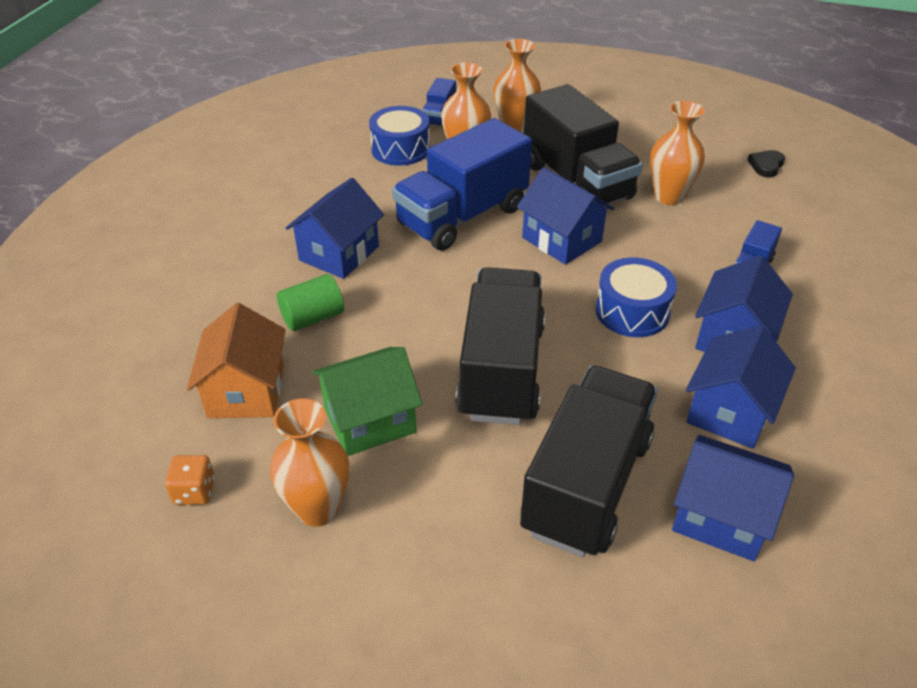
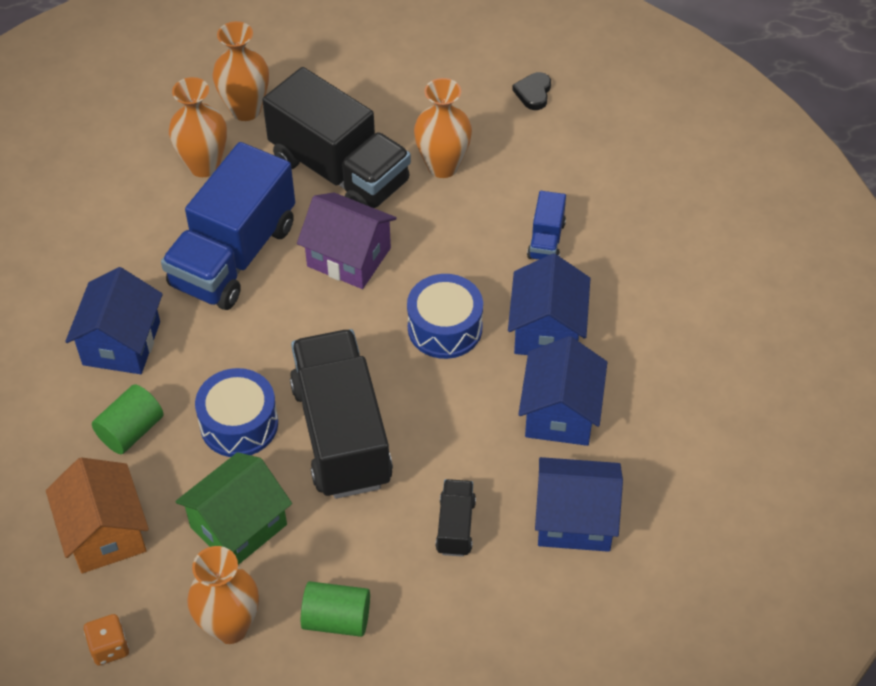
camera: 20 degrees left, 10 degrees up
(400, 149) = (126, 177): blue drum -> blue drum (239, 424)
(428, 536) = (337, 619): none -> green cylinder
(439, 116) = (151, 113): blue truck -> none
(561, 239) = (349, 257): blue house -> purple house
(586, 484) = (455, 526): black truck -> black truck, size x0.44

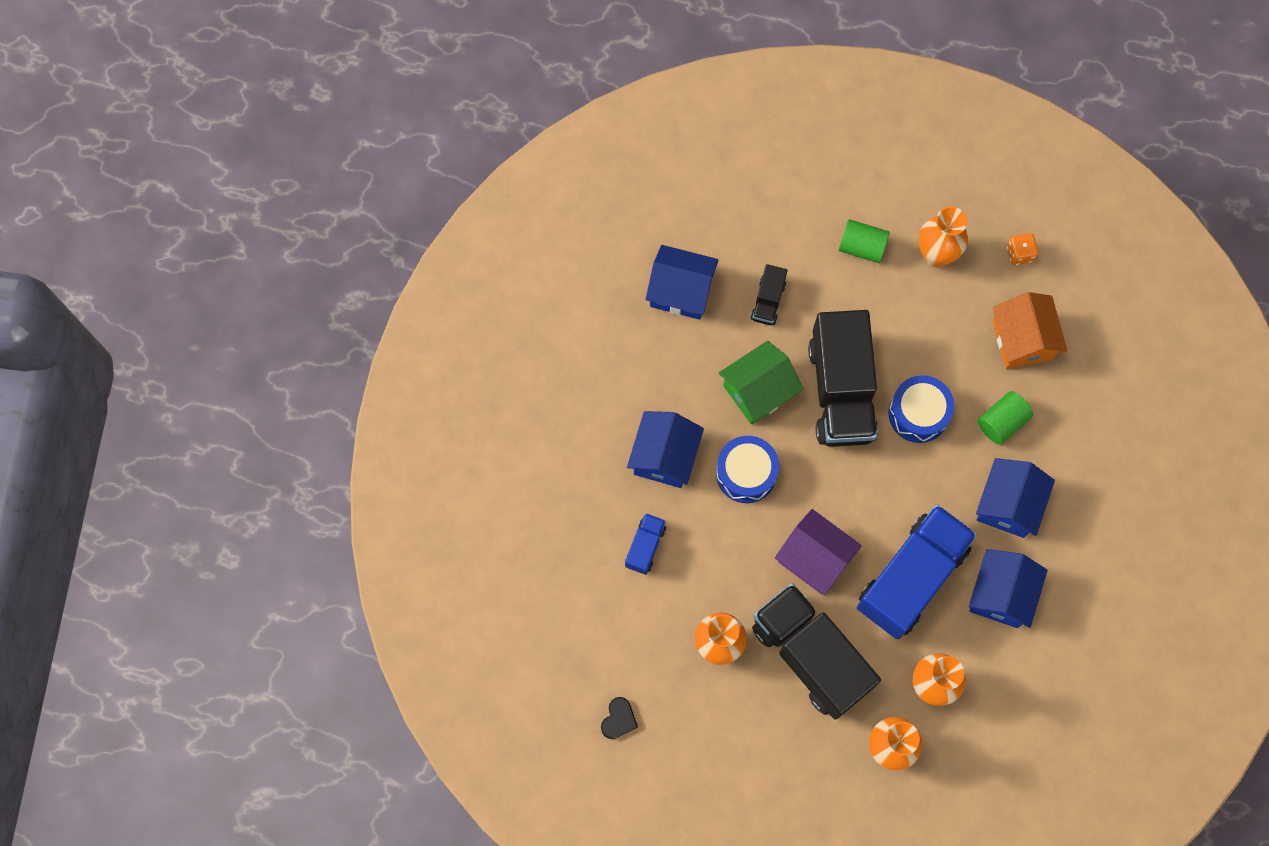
camera: 170 degrees left, 20 degrees up
(238, 526) = (925, 328): green house -> green house (758, 391)
(560, 413) = (671, 380): blue house -> blue house (1001, 594)

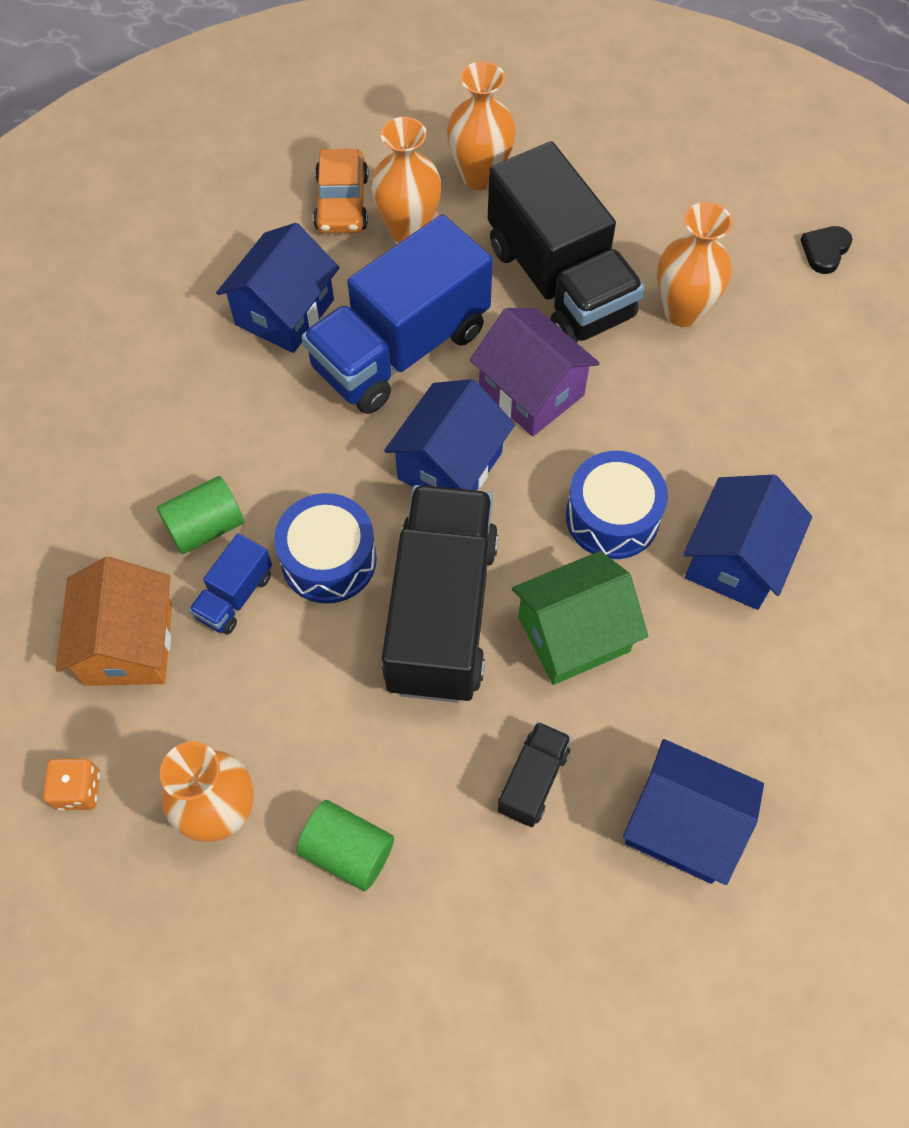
camera: 170 degrees left, 10 degrees down
(645, 546) = (775, 443): blue truck -> blue truck (235, 596)
(987, 702) = (342, 203): none -> orange car
(1008, 505) = (236, 416): blue house -> blue house (450, 465)

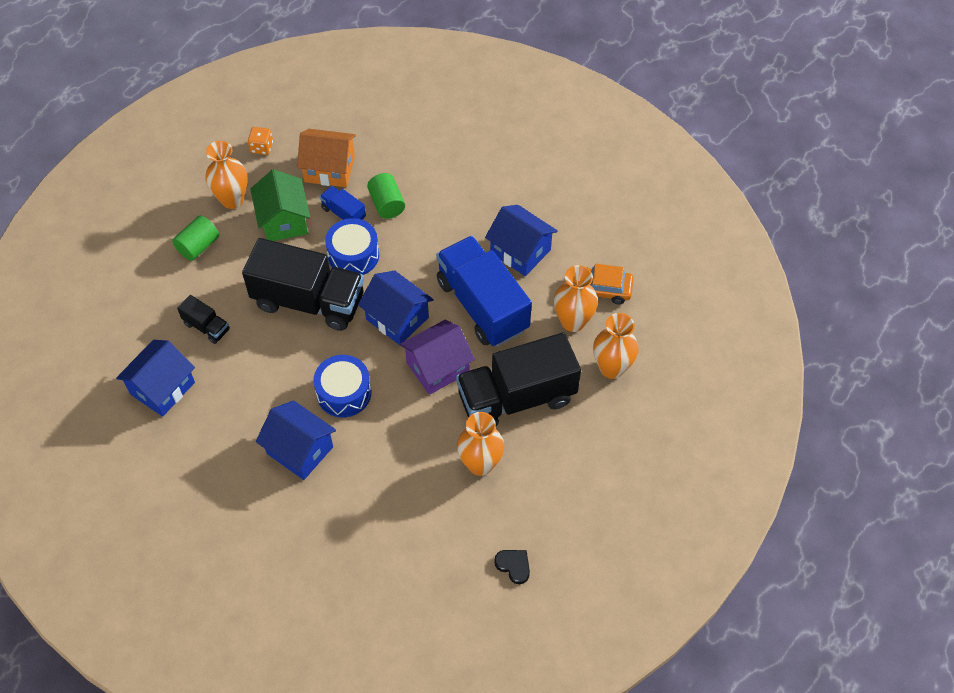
camera: 100 degrees right, 5 degrees down
(573, 634) = (278, 360): green house -> green house (284, 220)

